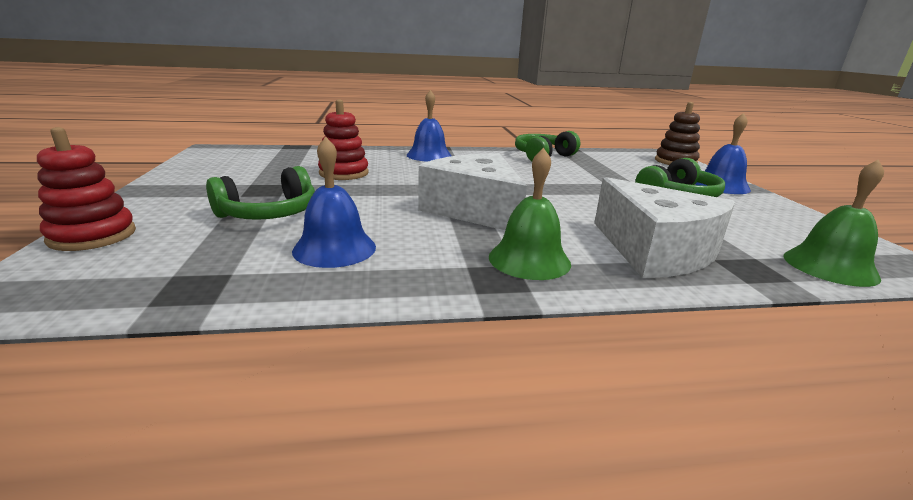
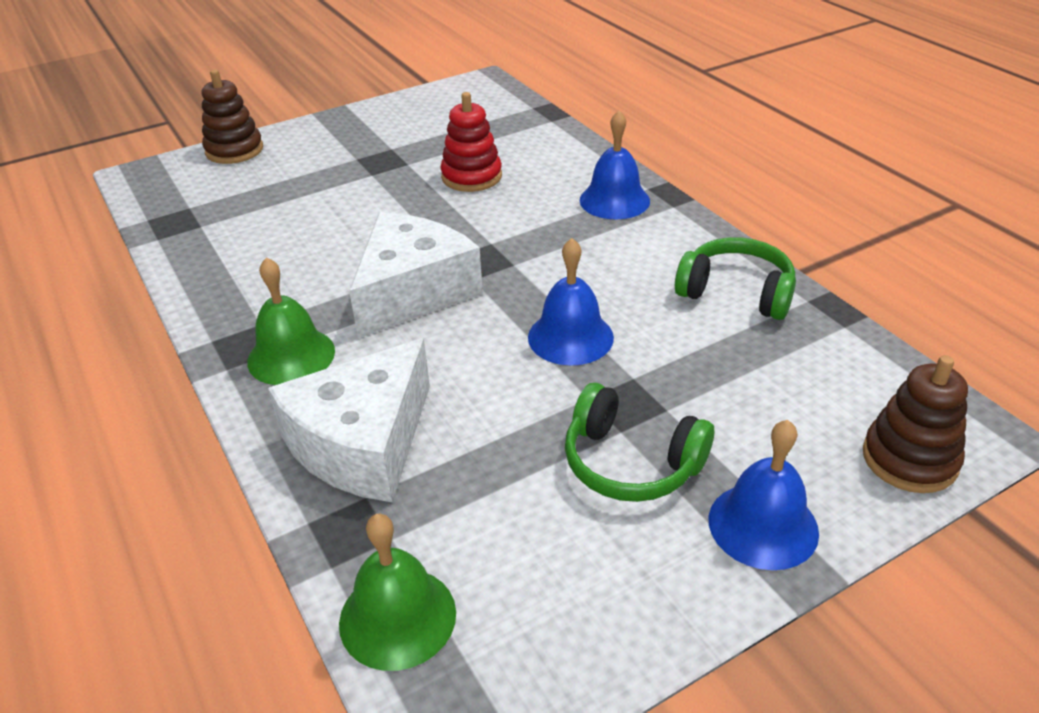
camera: 70 degrees right, 15 degrees up
(92, 236) = (234, 150): red stacking toy -> brown stacking toy
(269, 213) = (320, 190): green headphones -> none
(334, 248) = (262, 248): blue bell -> blue bell (570, 337)

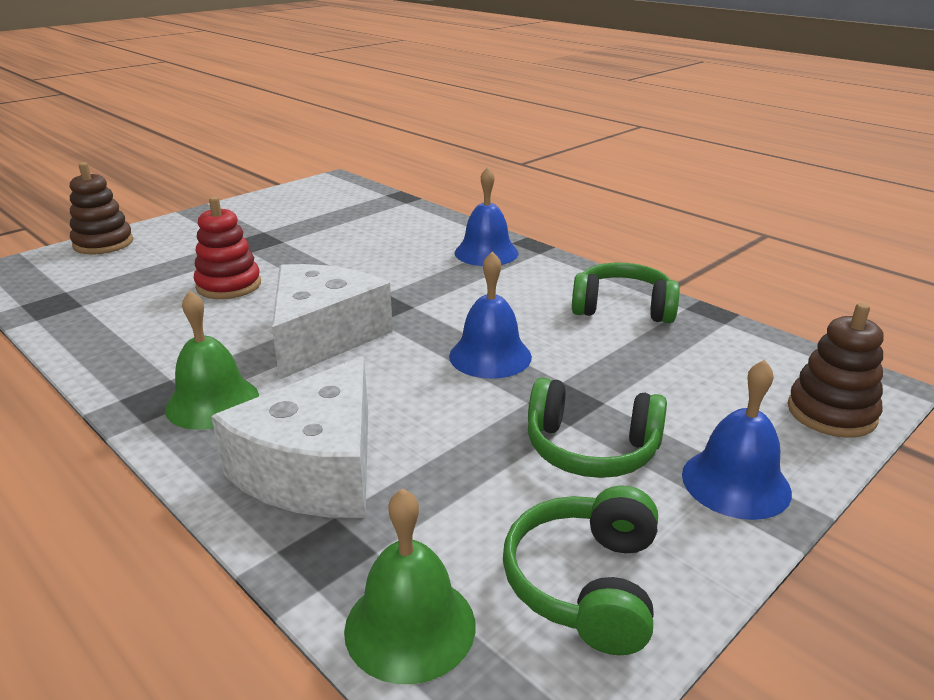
camera: 15 degrees left, 10 degrees down
(471, 177) = (348, 246): red stacking toy -> red stacking toy (229, 285)
(568, 606) = (586, 583): none -> green headphones

